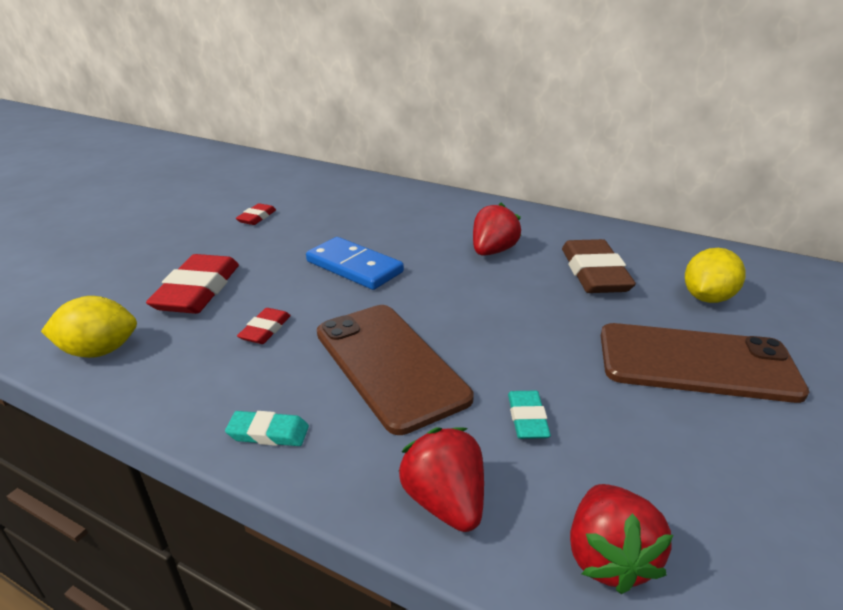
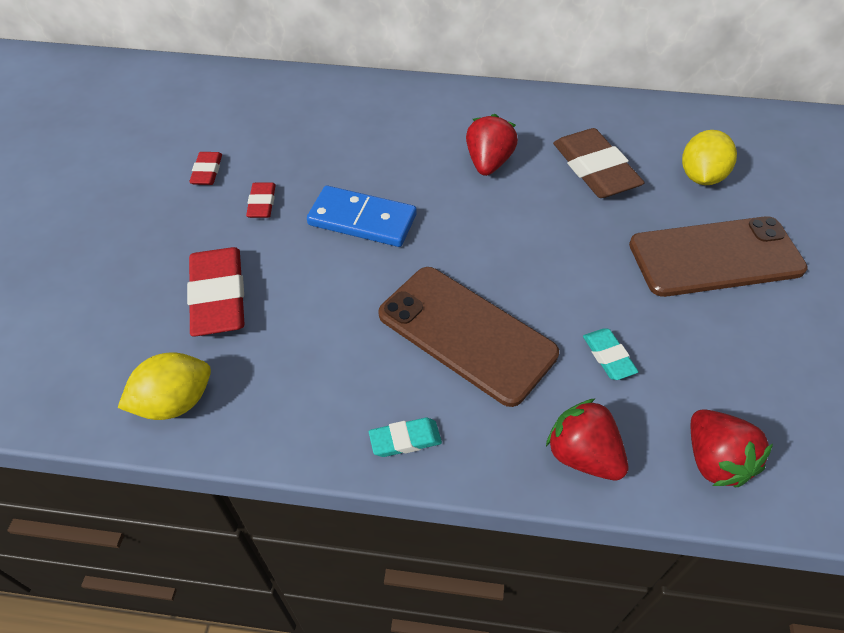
camera: 20 degrees left, 20 degrees up
(265, 329) = (325, 327): red eraser -> red eraser (262, 203)

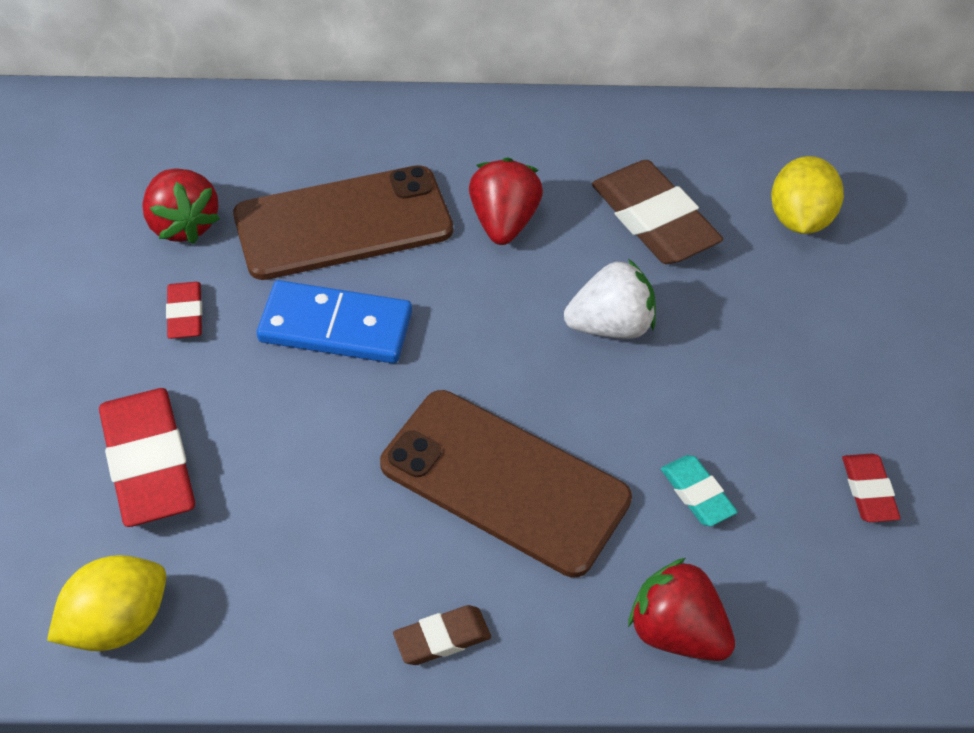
camera: 10 degrees left, 0 degrees up
(207, 171) = (94, 271): red eraser -> red eraser (868, 491)
(405, 440) = (442, 638): turquoise eraser -> brown eraser
(556, 235) = (610, 326): none -> white strawberry
(714, 460) = (843, 619): red strawberry -> red strawberry (183, 224)
(715, 257) = (826, 338): brown phone -> brown phone (343, 223)

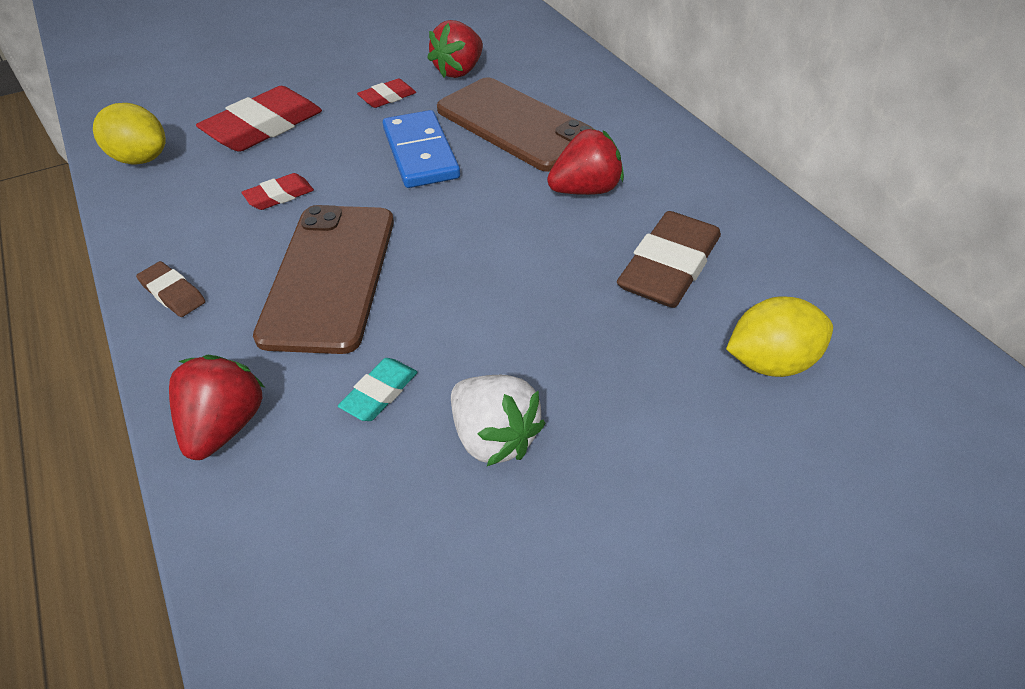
camera: 65 degrees right, 5 degrees down
(610, 326) = (527, 280): white strawberry -> white strawberry (494, 437)
(868, 491) = (457, 527): red eraser -> red eraser (279, 196)

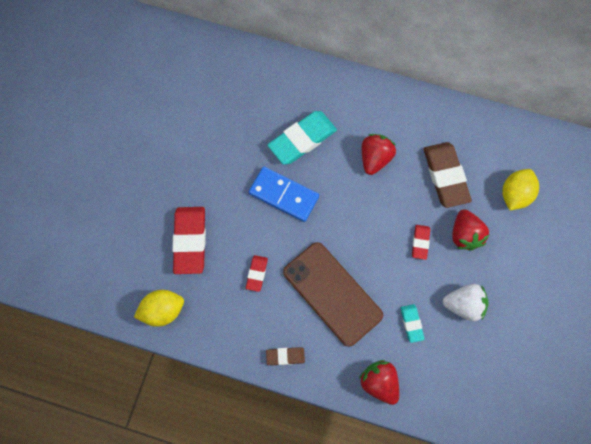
camera: 45 degrees left, 25 degrees up
(387, 97) = (221, 170): red eraser -> red eraser (420, 242)
(459, 71) = (231, 121): red strawberry -> red strawberry (465, 235)
(515, 124) = (302, 139): brown phone -> turquoise eraser

